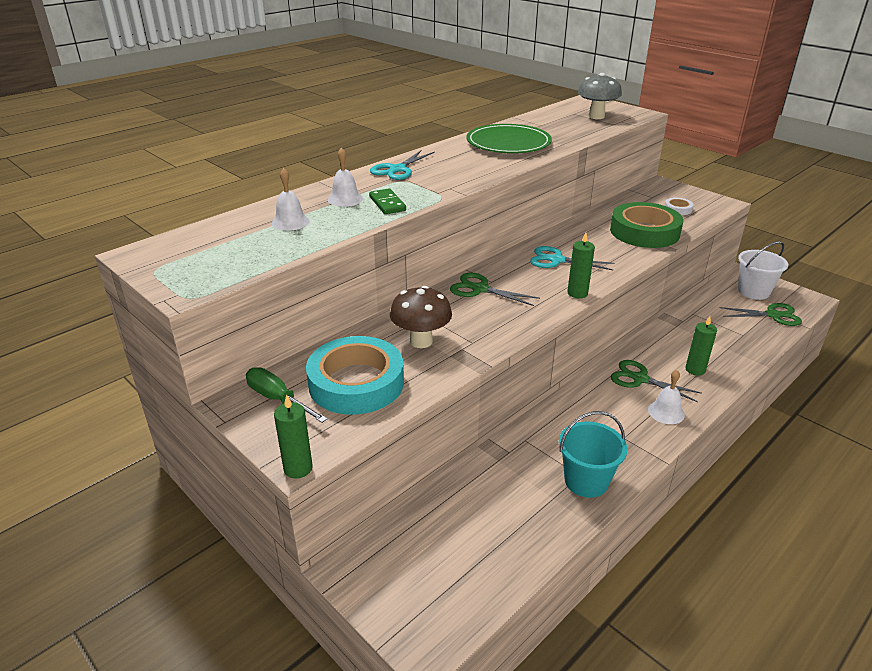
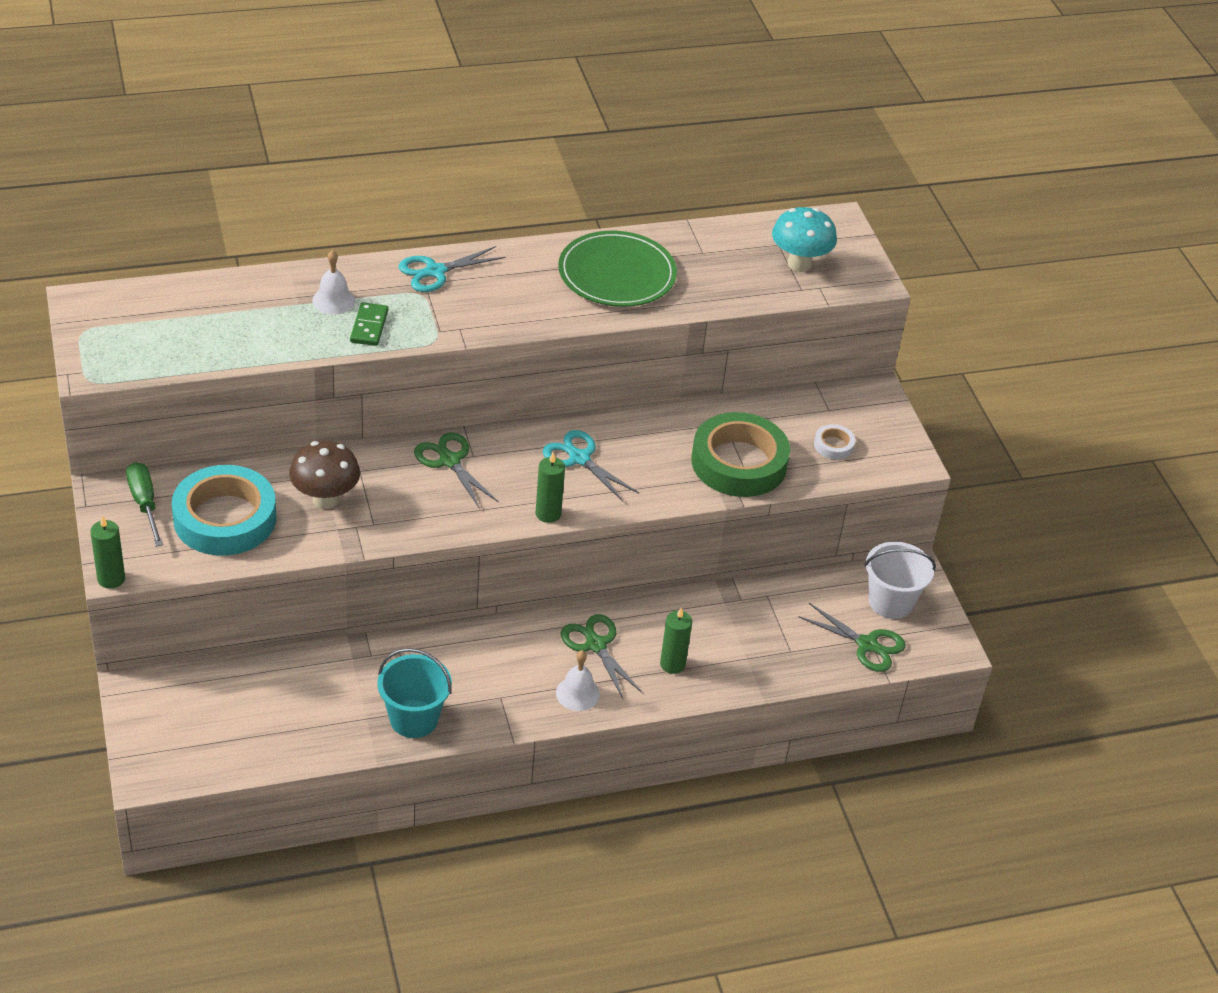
camera: 25 degrees right, 10 degrees up
(290, 222) = (250, 314): white bell -> none
(596, 116) = (799, 264): grey mushroom -> turquoise mushroom

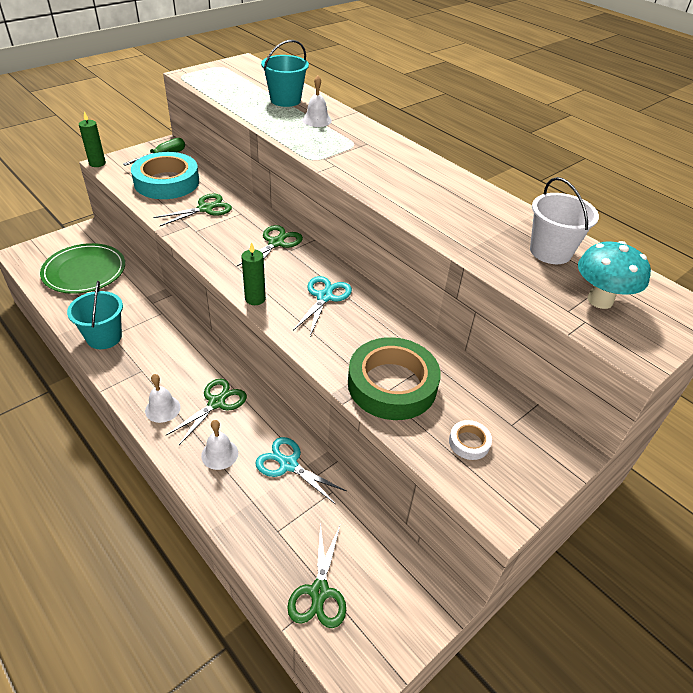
camera: 65 degrees right, 0 degrees up
(252, 306) = (285, 100): none -> turquoise bucket
(325, 499) = (205, 209): brown mushroom -> green scissors
(369, 326) = (304, 135): green domino -> none
(435, 272) = (382, 144): turquoise scissors -> turquoise scissors (288, 464)
(617, 274) = (467, 211): green plate -> green plate (84, 271)
(672, 664) = (219, 454): green candle -> white bell
(890, 602) = (386, 594): white bucket -> white bucket (550, 251)

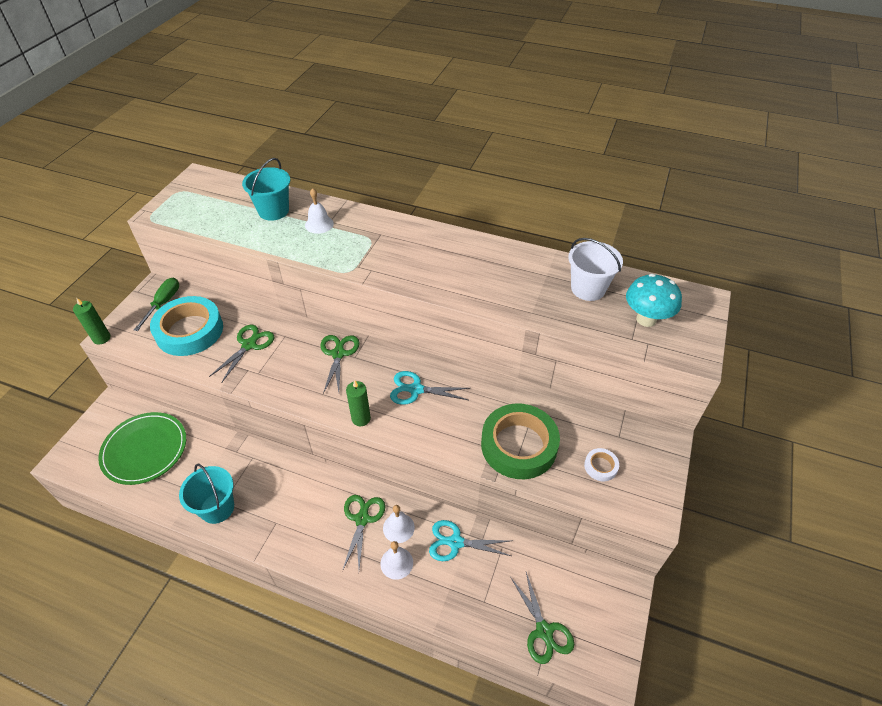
camera: 25 degrees left, 5 degrees up
(162, 409) = (321, 548): white bell -> white bell (398, 527)
(324, 297) = (415, 389): turquoise scissors -> turquoise scissors turned 75 degrees counterclockwise

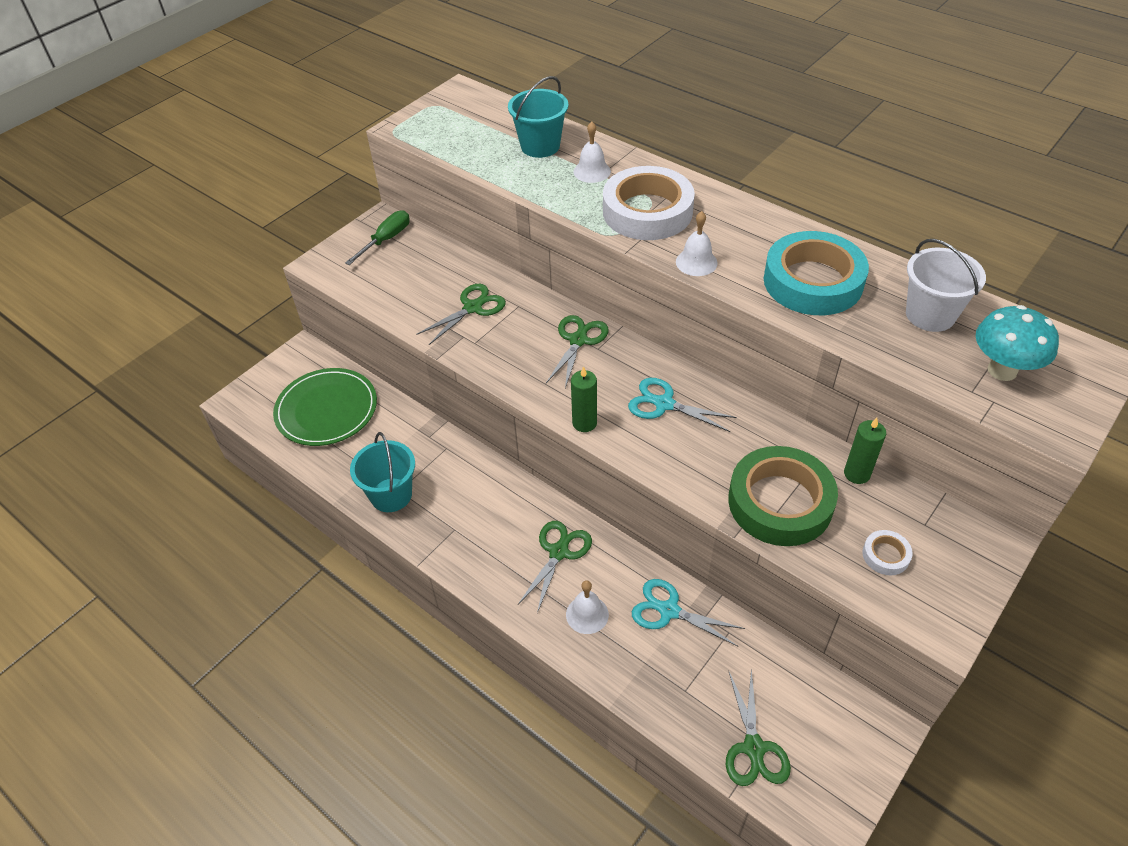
camera: 20 degrees right, 0 degrees up
(101, 338) = (308, 266): green candle -> green candle (857, 474)
(189, 331) = (408, 277): turquoise tape -> turquoise tape (813, 281)
(369, 248) = (647, 211): none -> white tape
(398, 527) = (601, 574): white bell -> white bell (696, 262)

